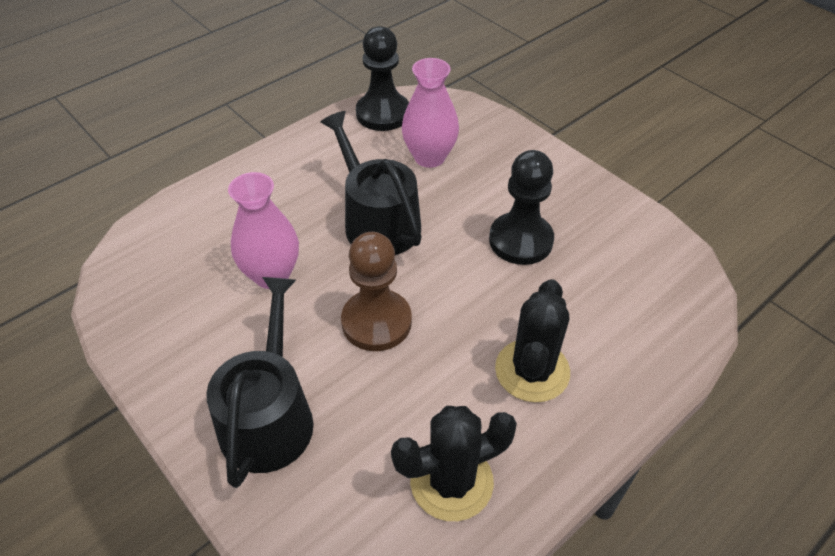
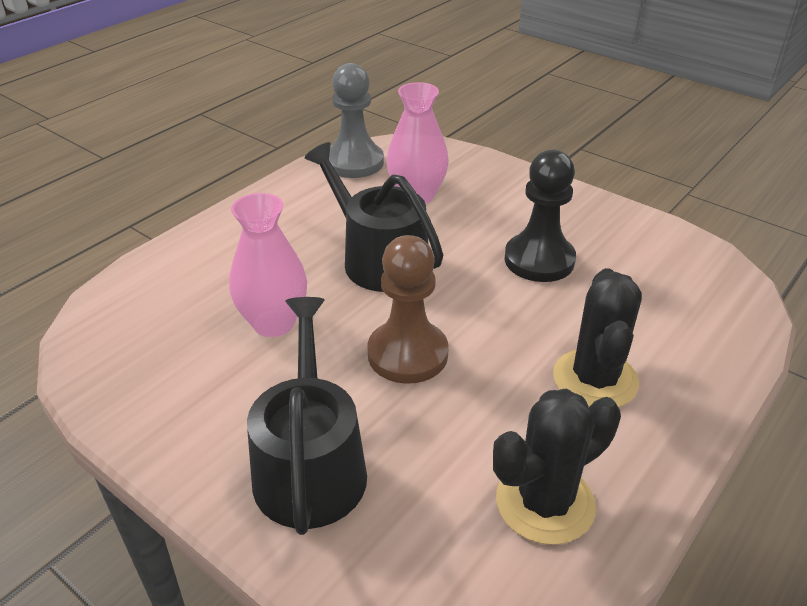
camera: 10 degrees left, 10 degrees down
(383, 113) = (354, 162): black pawn -> grey pawn

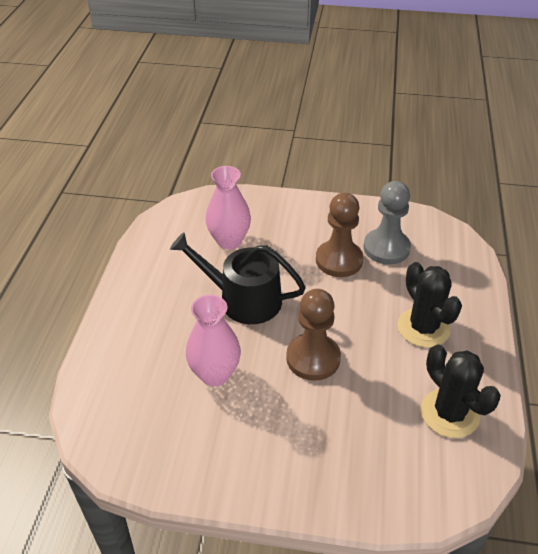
camera: 30 degrees left, 5 degrees up
(309, 465) = (315, 455): black watering can -> none
(354, 162) = (165, 229): grey pawn -> grey pawn (386, 248)
(539, 260) = (339, 260): black pawn -> brown pawn
(545, 503) = (449, 413): black cactus -> black cactus turned 60 degrees counterclockwise

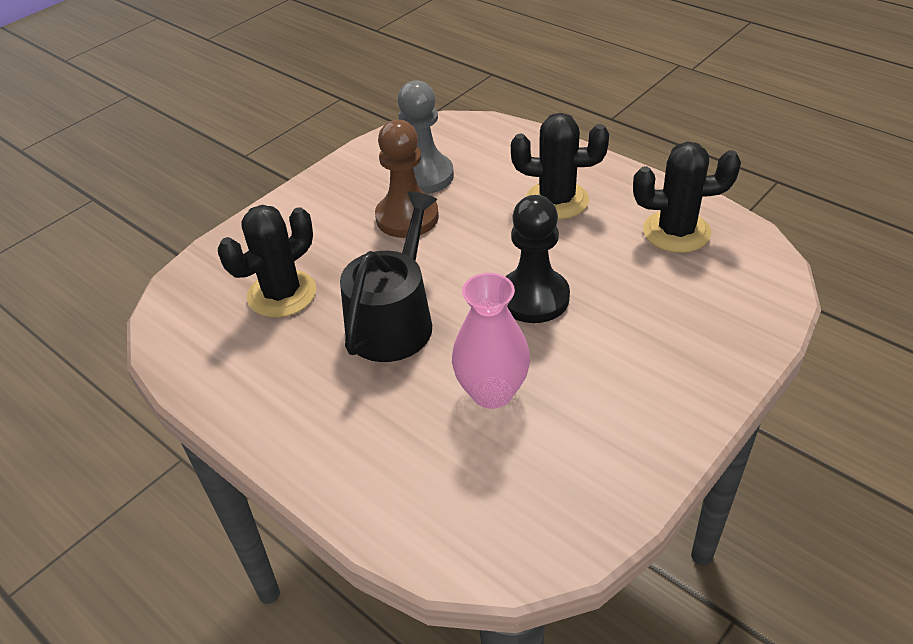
camera: 55 degrees left, 0 degrees up
(229, 241) = (282, 294): pink vase -> black cactus
(243, 299) = (393, 320): black watering can -> black watering can turned 150 degrees clockwise
(313, 358) = (534, 298): brown pawn -> black pawn

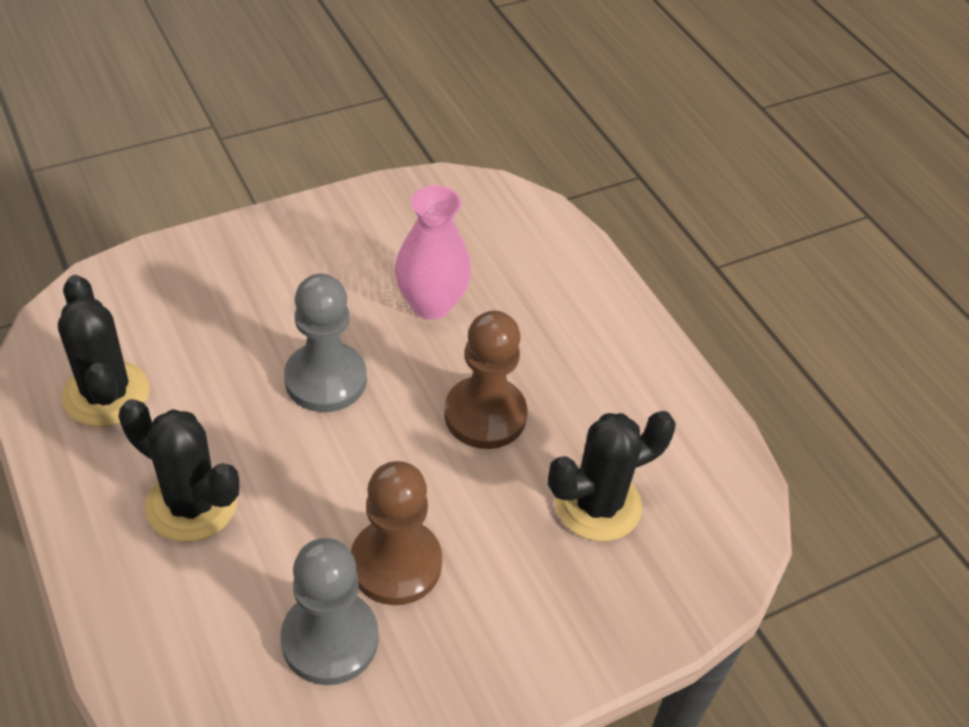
camera: 165 degrees left, 5 degrees up
(393, 320) = (485, 415): black watering can -> brown pawn
(534, 298) = (325, 380): black pawn -> grey pawn
(676, 232) = (106, 394): black cactus -> black cactus turned 45 degrees clockwise

